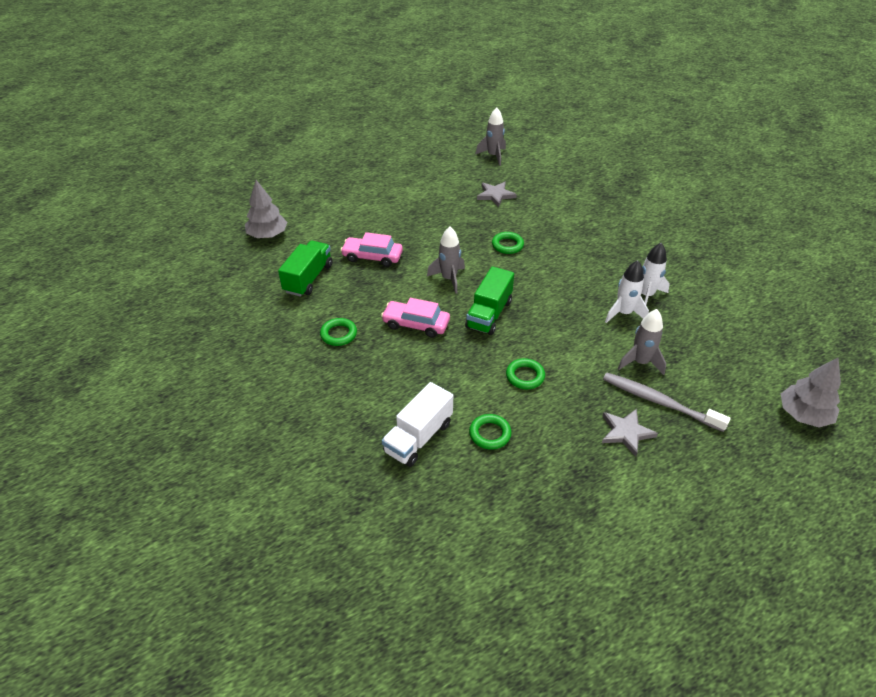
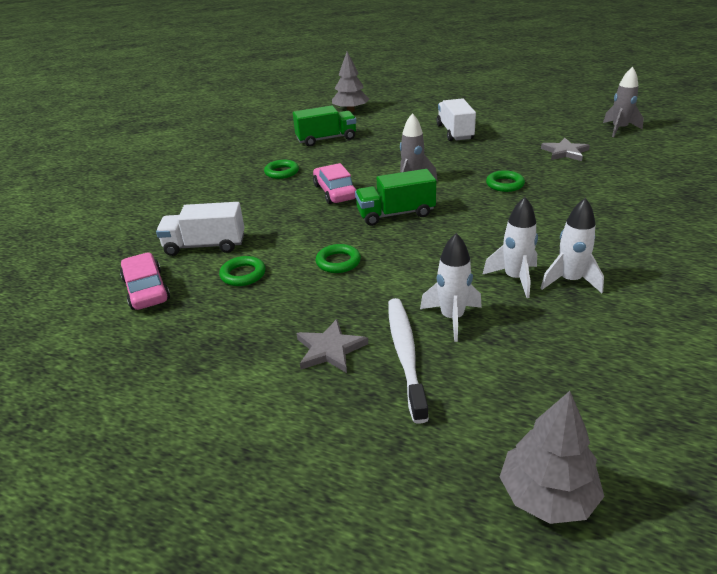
camera: 55 degrees right, 10 degrees down
(372, 257) = (387, 146): pink car -> pink car (146, 289)
(396, 214) = (454, 132): none -> white truck
(640, 362) = (452, 318): grey rocket -> white rocket
(659, 402) = (405, 355): grey toothbrush -> white toothbrush

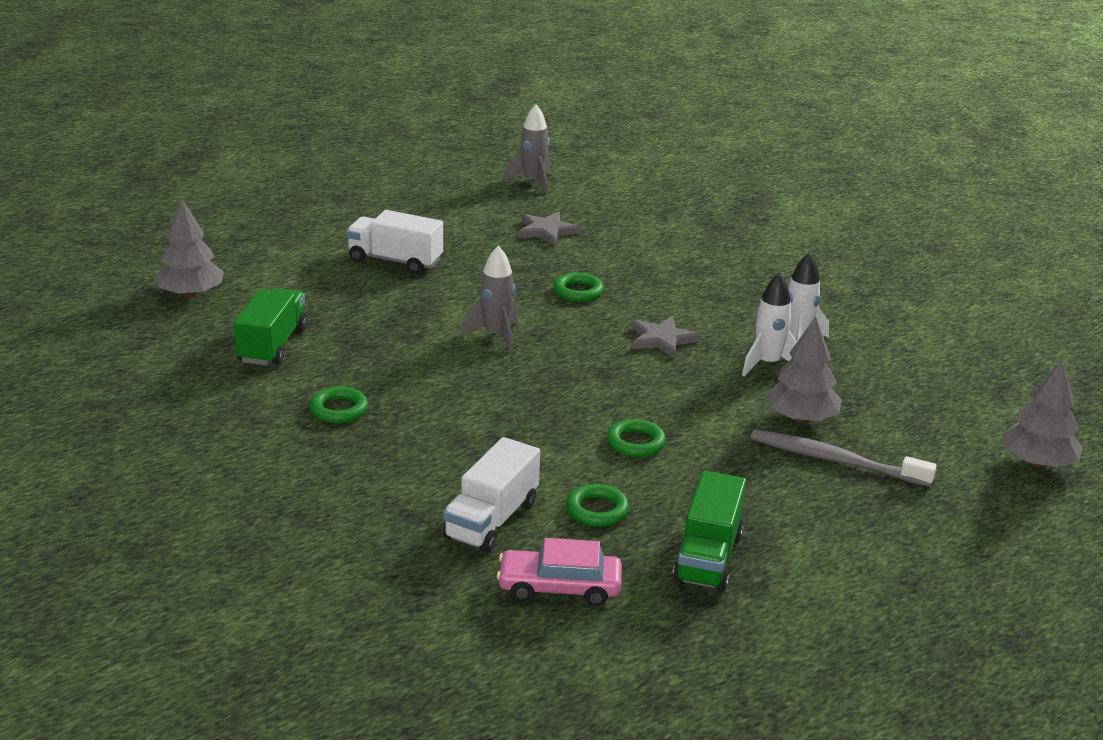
camera: 65 degrees left, 5 degrees down
(330, 349) = (794, 497): grey star -> grey star (661, 339)
(335, 192) = (457, 391): pink car -> none
(395, 214) = (567, 374): green truck -> green truck (708, 557)
(405, 355) = (836, 461): white toothbrush -> grey toothbrush
(452, 318) = (801, 418): white rocket -> grey tree

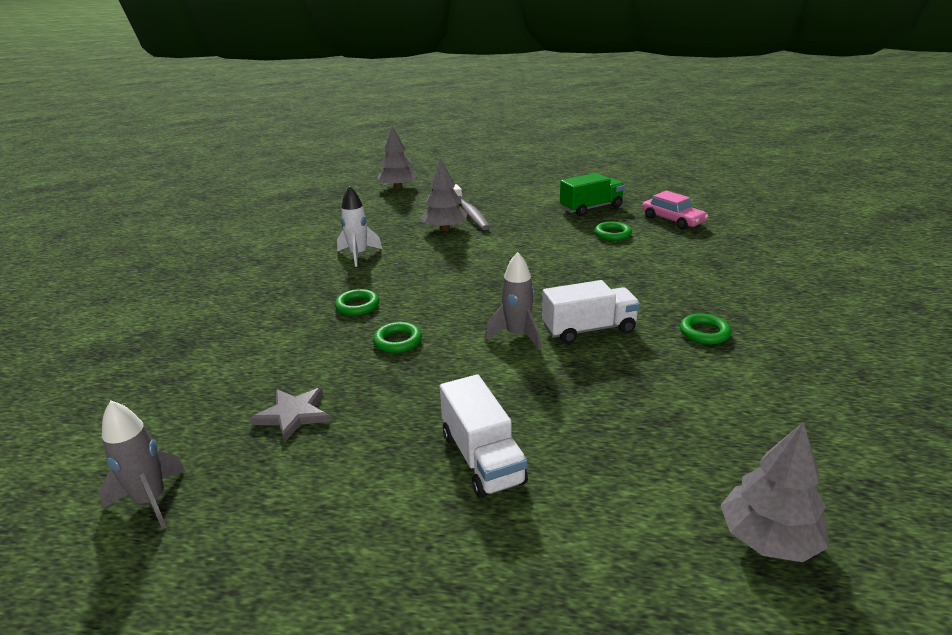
camera: 130 degrees left, 0 degrees up
(272, 345) = (715, 413): green truck -> none
(491, 520) = (673, 248): white truck -> white truck (588, 329)
(635, 443) = (544, 249): green ring -> green ring (357, 306)
(661, 339) = (421, 286): grey star -> none
(768, 364) = (400, 252): white rocket -> none

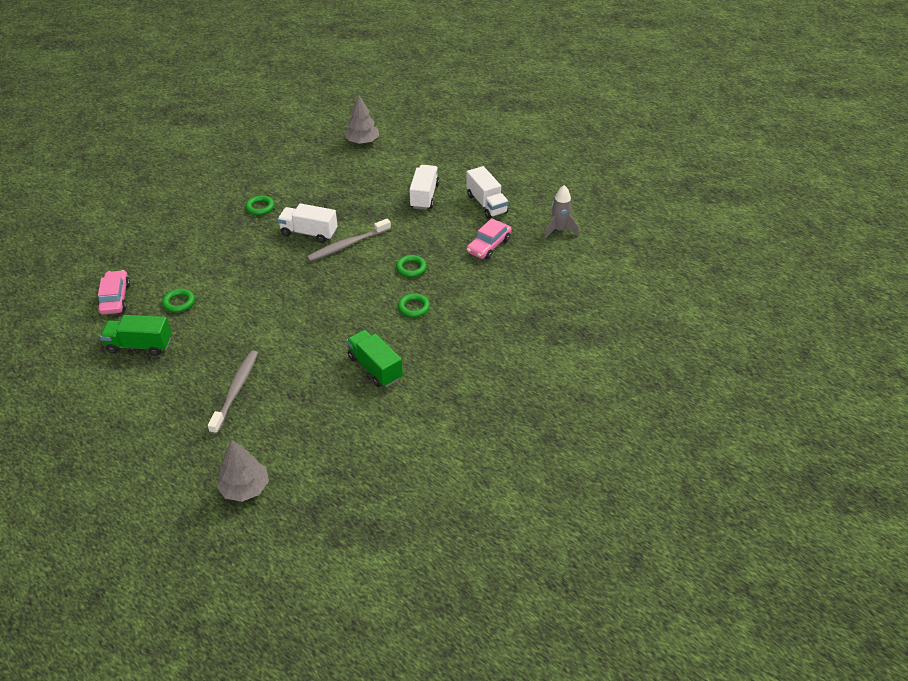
camera: 150 degrees left, 15 degrees up
(293, 415) = (488, 245): grey star -> pink car
(340, 496) = (486, 204): none -> white truck
(358, 255) = (375, 368): white rocket -> green truck
(445, 229) = (281, 374): grey tree -> none
(517, 335) = (348, 245): grey rocket -> grey toothbrush

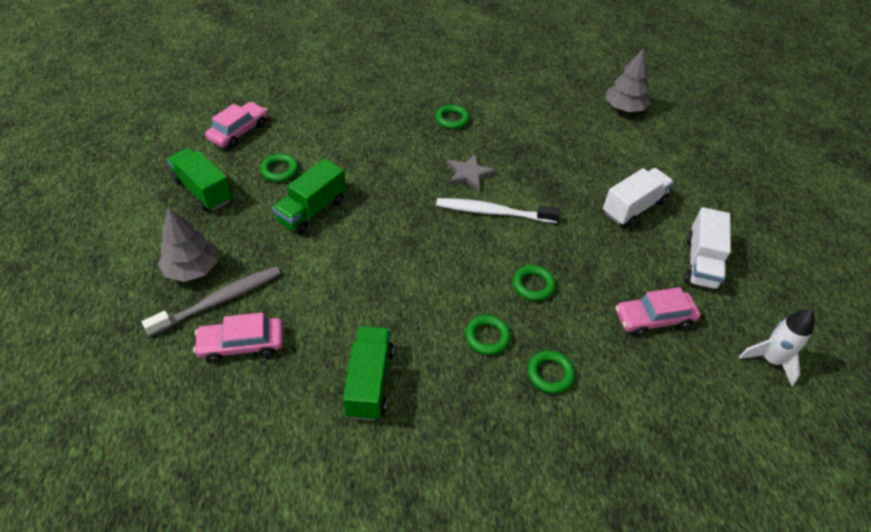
camera: 40 degrees right, 5 degrees up
(232, 311) = (312, 210): none -> green truck
(245, 488) = (100, 423): grey tree -> grey tree (192, 268)
(279, 400) = (242, 344): none -> pink car
(309, 233) = (469, 174): white truck -> grey star
(348, 245) = (493, 212): grey toothbrush -> white toothbrush
(463, 303) = (550, 374): none -> green ring
(559, 230) = (770, 360): grey rocket -> white rocket

